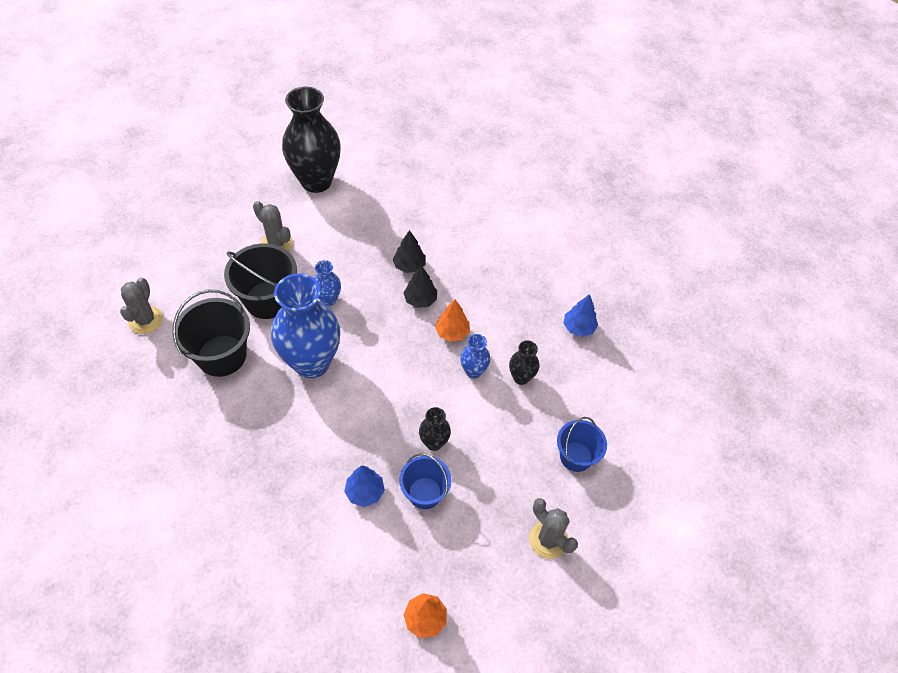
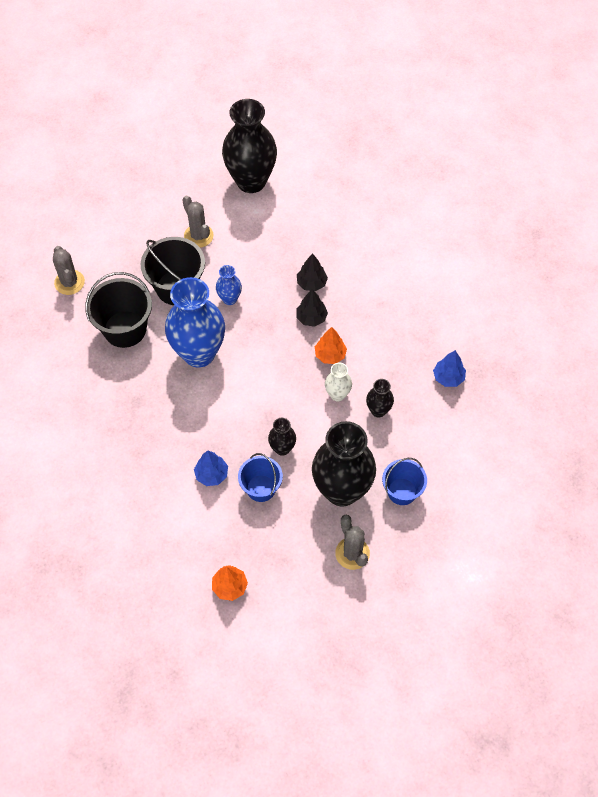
camera: 20 degrees right, 5 degrees up
(146, 320) = (69, 282): grey cactus -> grey cactus turned 45 degrees counterclockwise
(473, 371) = (337, 394): blue vase -> white vase
(513, 472) = (342, 490): none -> black vase

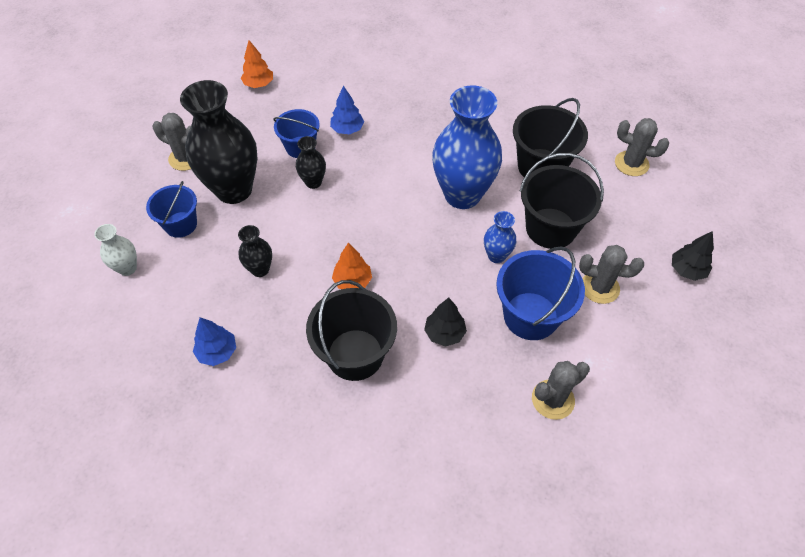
camera: 135 degrees right, 5 degrees down
(251, 181) = (637, 391): black vase -> none
(255, 253) = (530, 316): none -> blue bucket
(296, 211) = (553, 399): none -> grey cactus
(311, 318) = (406, 300): black tree -> black tree (687, 270)
(337, 394) = (310, 254): white vase -> white vase (127, 268)
(372, 312) = (355, 354): none -> black bucket

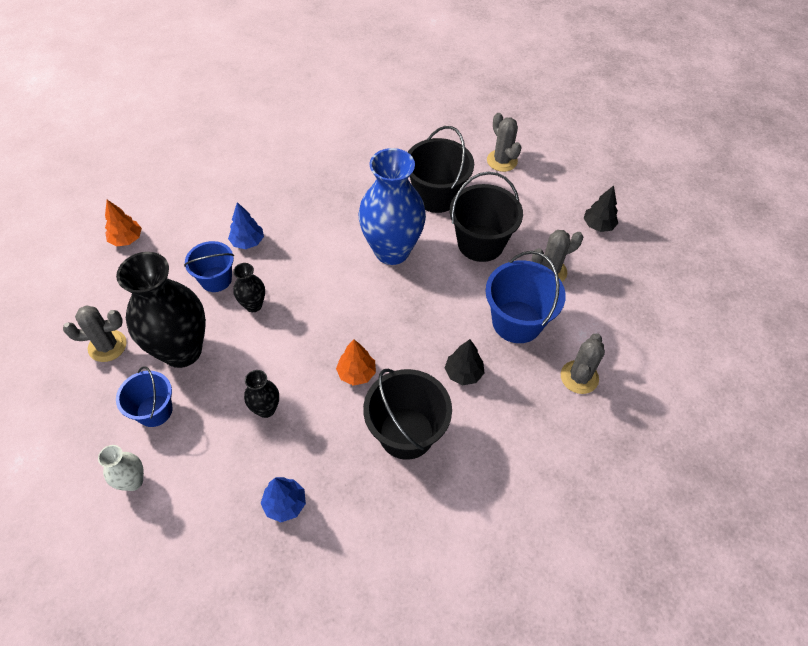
camera: 35 degrees left, 0 degrees up
(496, 256) = (456, 288): blue vase -> none
(631, 164) = (502, 161): grey cactus -> grey cactus turned 75 degrees clockwise

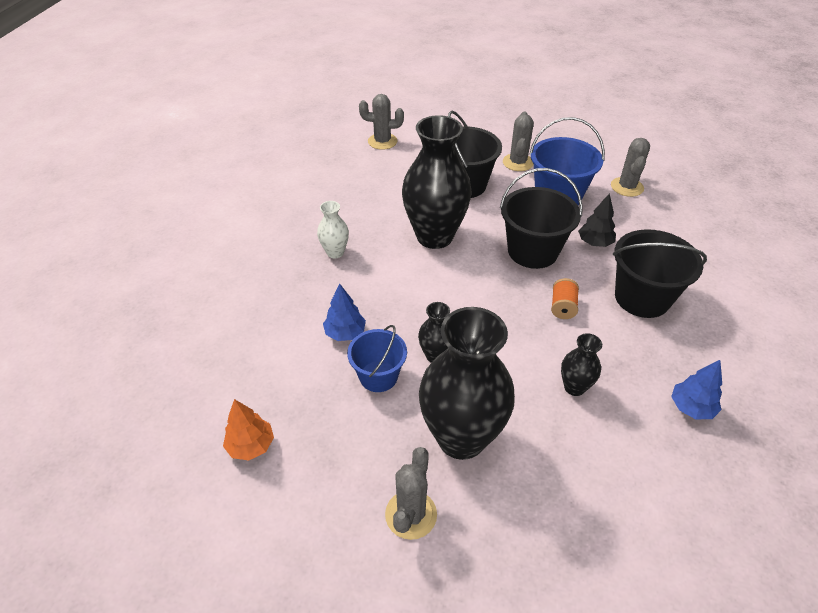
camera: 60 degrees left, 10 degrees down
(133, 481) = (622, 540): white vase -> white vase (335, 252)
(154, 411) = (533, 490): blue bucket -> none
(356, 373) = (562, 307): orange tree -> orange spool
(392, 251) = (434, 236): blue vase -> black vase
(436, 196) = (391, 189): black bucket -> black bucket (532, 251)
(579, 377) = (627, 187): grey cactus -> grey cactus turned 45 degrees clockwise
(598, 225) = (488, 124): black tree -> none

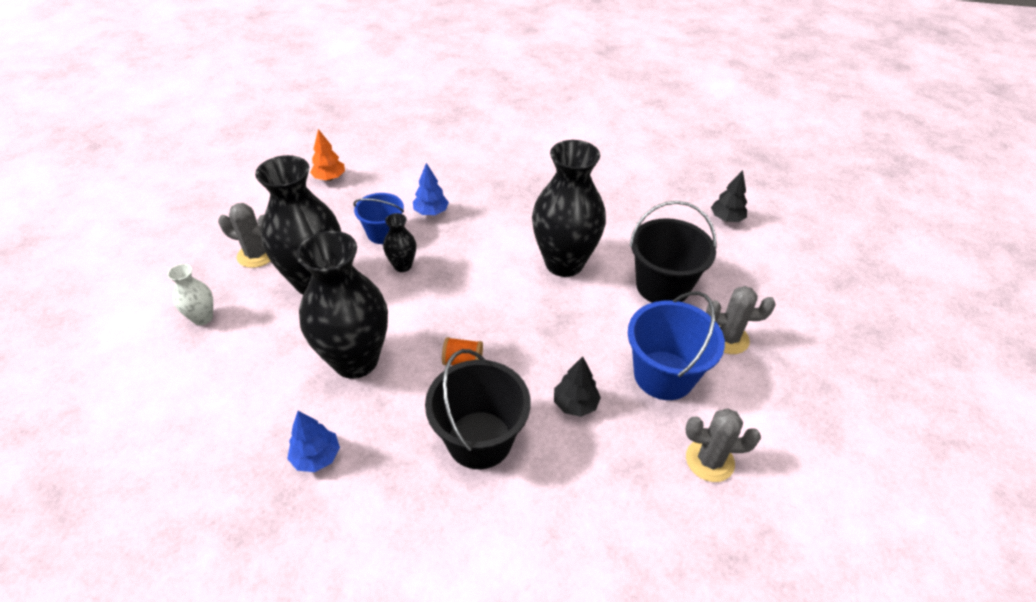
camera: 85 degrees right, 0 degrees up
(335, 252) = (531, 199): white vase -> white vase (203, 318)
(382, 141) = (726, 219): grey cactus -> black tree
(532, 251) = (551, 342): black bucket -> none
(574, 387) = (356, 360): black vase -> black vase, size x2.19

